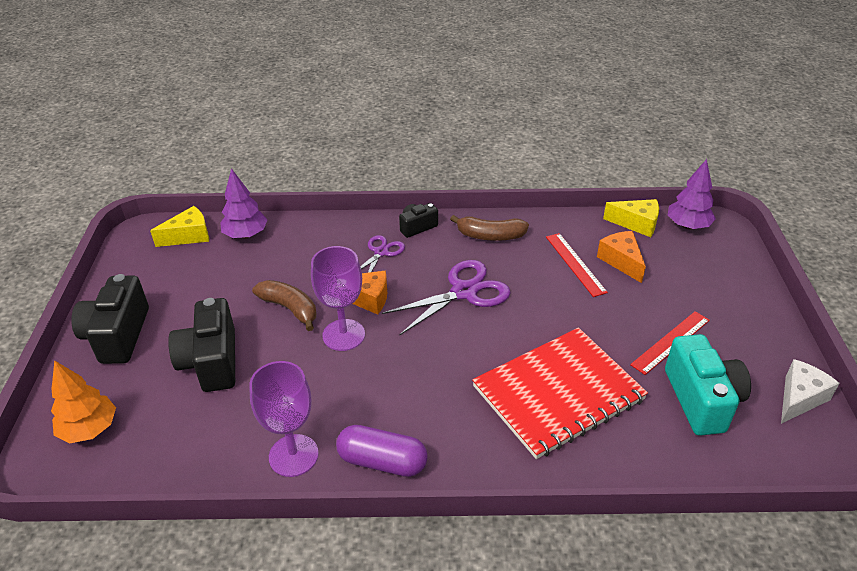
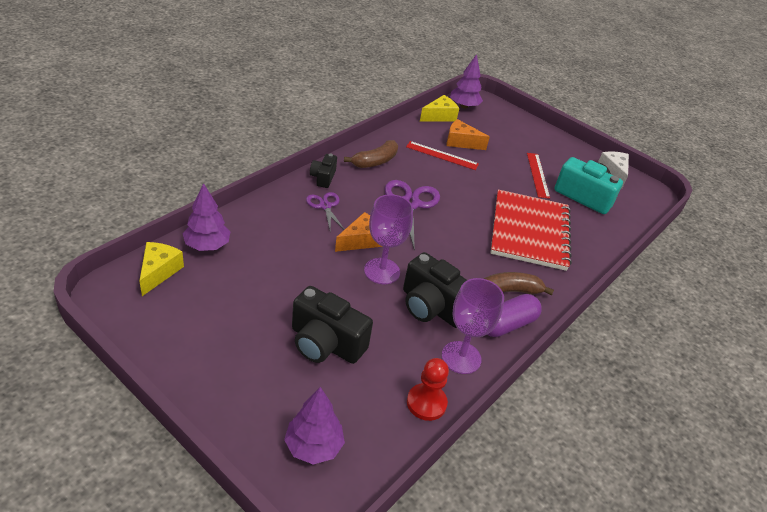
camera: 55 degrees left, 0 degrees up
(89, 429) = (313, 447): orange tree -> purple tree
(118, 335) = (224, 376): black camera -> black camera (432, 307)
(207, 467) = (426, 403): none -> red pawn
(290, 308) = (323, 276): brown banana -> brown banana (509, 291)

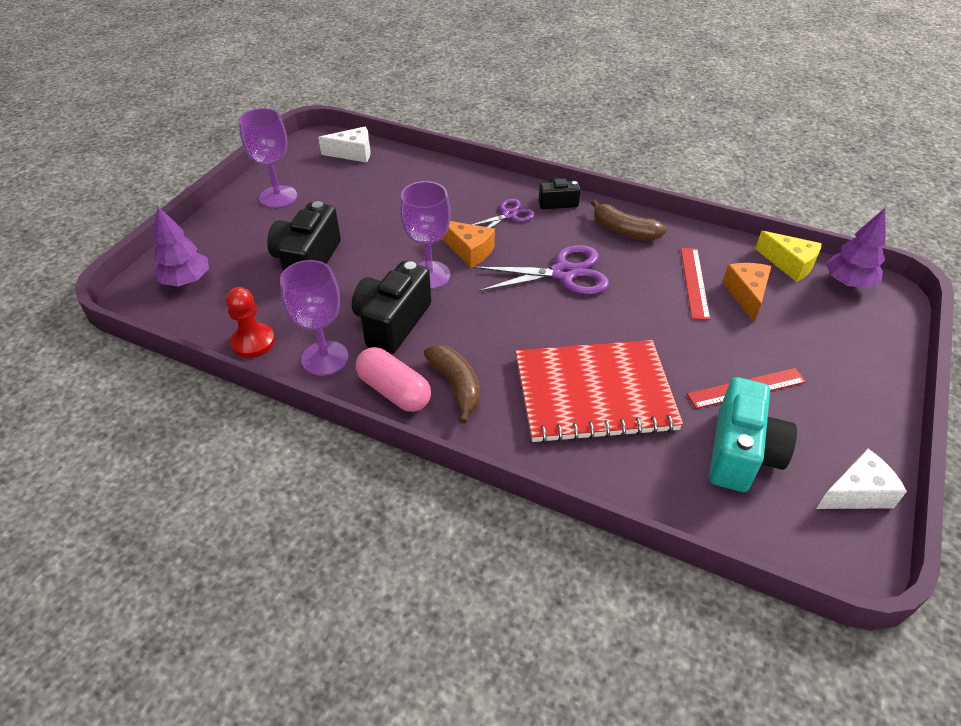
camera: 80 degrees right, 5 degrees up
(159, 272) = (353, 153): yellow cheese -> white cheese
(202, 346) = (278, 197): none -> purple goblet
(207, 246) = (400, 166): purple tree -> none
(507, 325) = (394, 391): purple capsule -> pink capsule

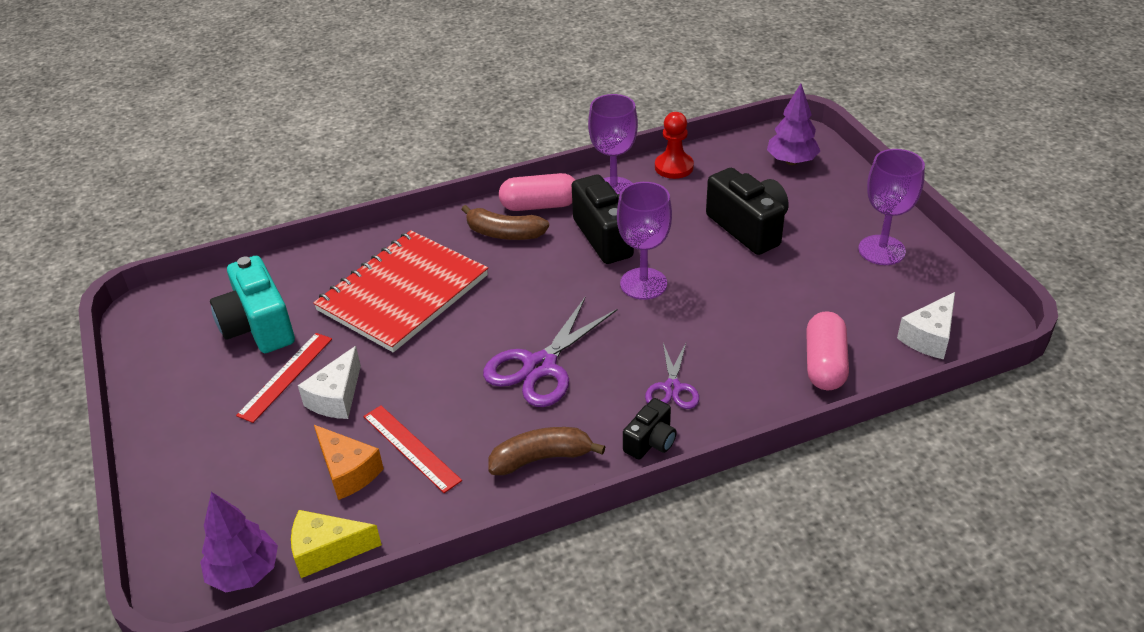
camera: 135 degrees right, 5 degrees down
(419, 175) = (824, 364): none -> pink capsule
(469, 251) = (648, 326): orange cheese -> none
(857, 493) = (155, 355): white cheese -> white cheese (336, 397)

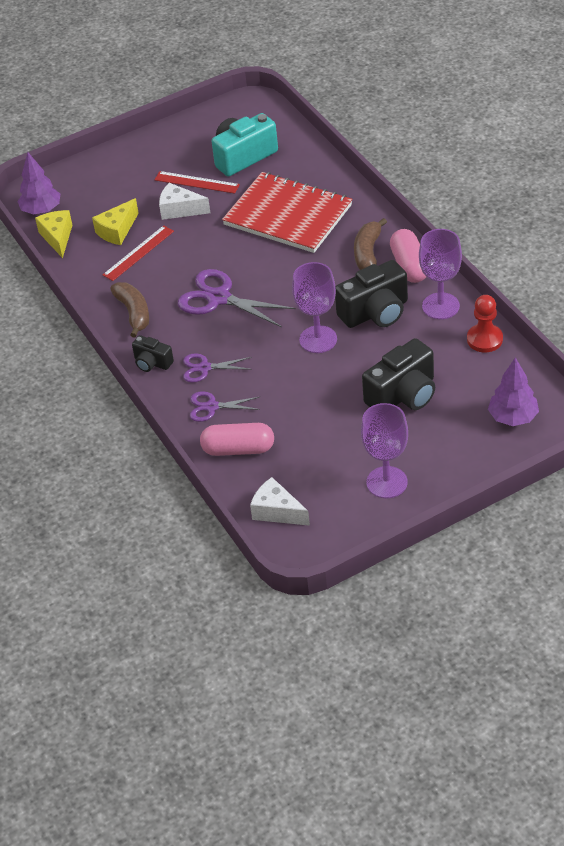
camera: 85 degrees right, 5 degrees up
(348, 471) = (117, 230): orange cheese -> yellow cheese
(746, 384) = (212, 407): none -> purple scissors

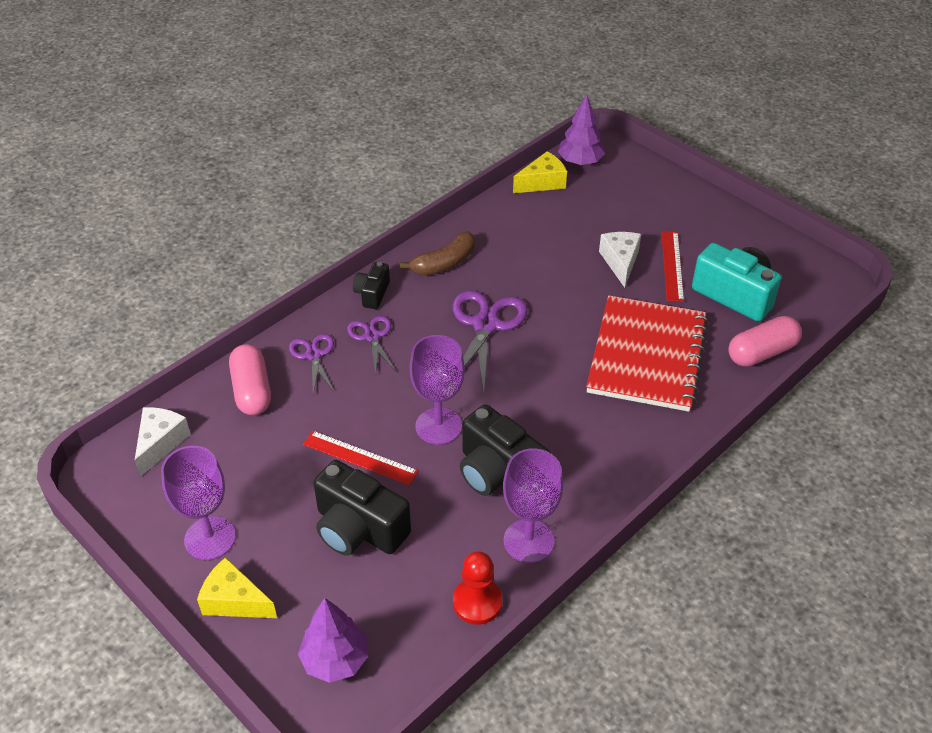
camera: 70 degrees right, 0 degrees up
(117, 230) = (568, 222): yellow cheese -> yellow cheese (234, 601)
(138, 253) = (538, 246): red ruler -> red ruler (360, 457)
(368, 253) = (606, 445): brown banana -> none
(409, 266) = (595, 493): pink capsule -> pink capsule (761, 352)

